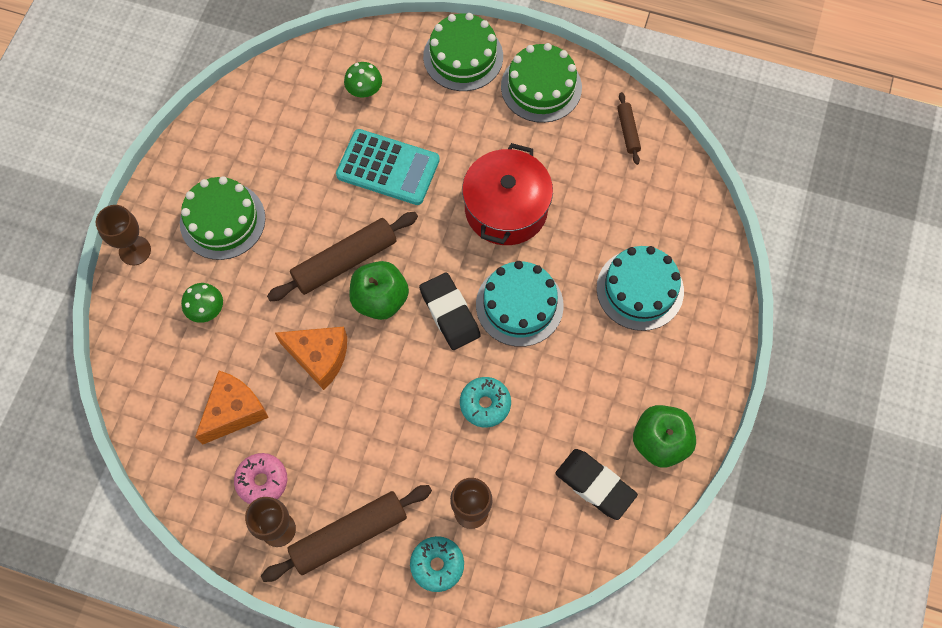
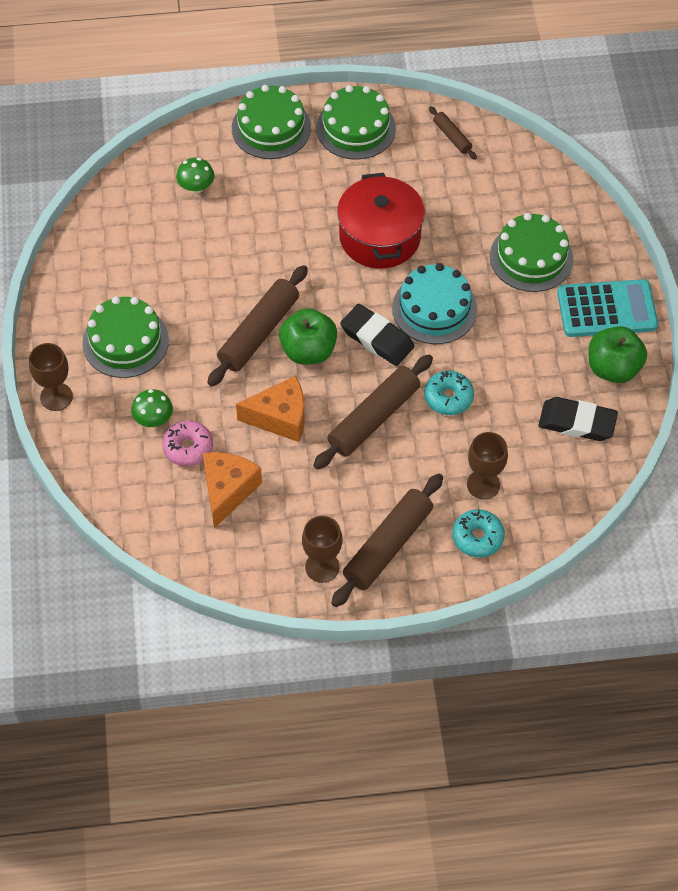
camera: 25 degrees left, 10 degrees down
(262, 481) = (285, 535): pink donut -> pink donut (188, 448)
(388, 167) = (254, 242): turquoise calculator -> turquoise calculator (606, 309)
(404, 396) = (373, 418): none -> brown rolling pin
(640, 289) = (531, 257): turquoise cake -> green cake

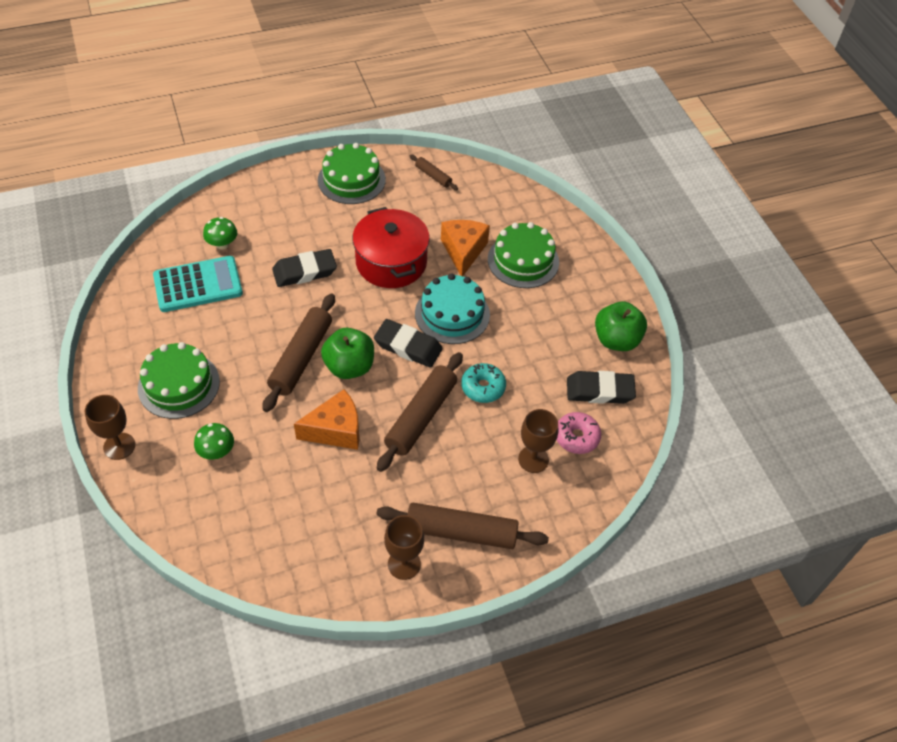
camera: 15 degrees left, 5 degrees down
(188, 448) = (254, 472): pink donut -> pink donut (576, 437)
(227, 490) = (299, 506): orange cheese -> orange cheese (463, 251)
(271, 128) = (279, 188): green cake -> none
(281, 234) = (304, 271): none -> black eraser
(388, 546) = (461, 532): brown rolling pin -> brown rolling pin turned 75 degrees clockwise
(477, 537) = (541, 509): turquoise donut -> none
(606, 309) = (597, 292): turquoise calculator -> turquoise calculator (198, 285)

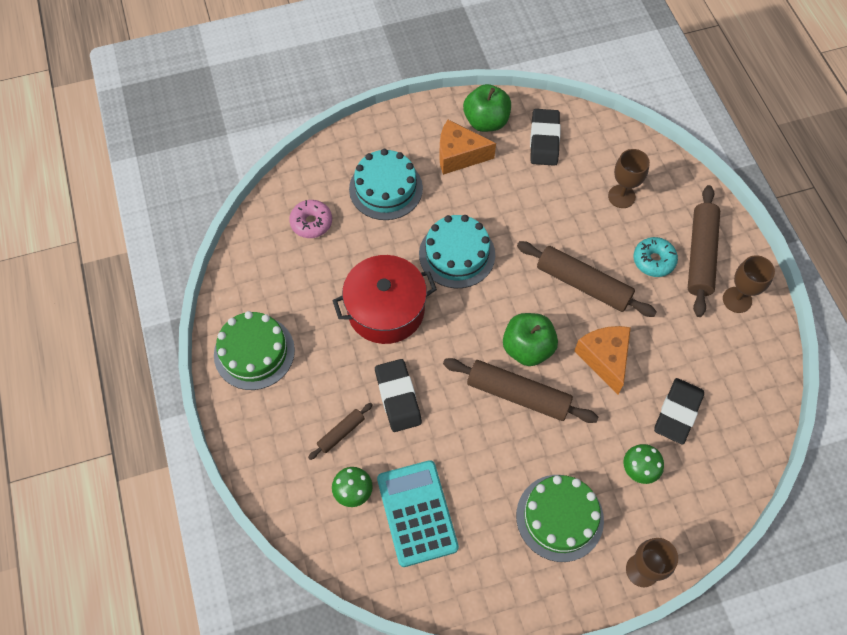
camera: 85 degrees left, 10 degrees up
(408, 346) = (499, 294): black eraser -> black eraser (677, 412)
(433, 176) = (255, 267): brown rolling pin -> brown rolling pin (341, 433)
(463, 251) = (371, 241): orange cheese -> orange cheese (459, 155)
(483, 387) = (546, 231): turquoise donut -> turquoise donut (653, 260)
(523, 260) = (385, 188): green cake -> turquoise cake
(576, 437) = (595, 162): pink donut -> pink donut (311, 223)

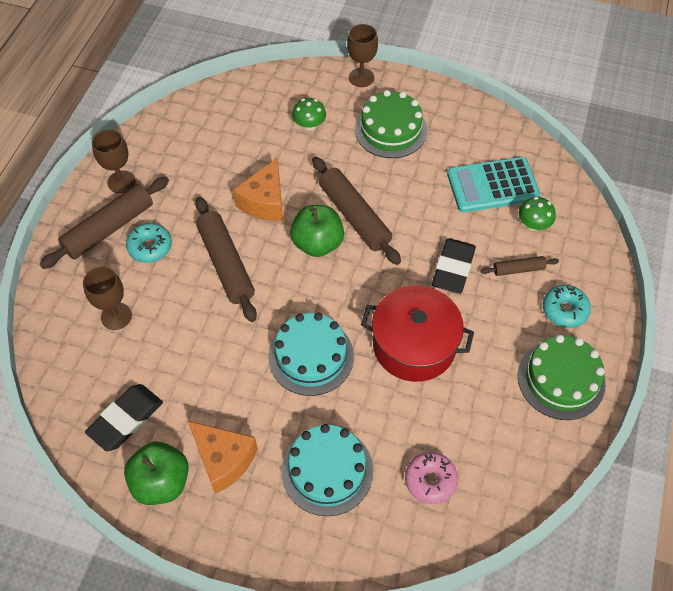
camera: 145 degrees left, 5 degrees down
(280, 417) = (564, 310): none -> turquoise donut
(417, 513) = (492, 186): turquoise calculator -> turquoise calculator turned 60 degrees clockwise
(677, 412) = (248, 140): black eraser -> none

